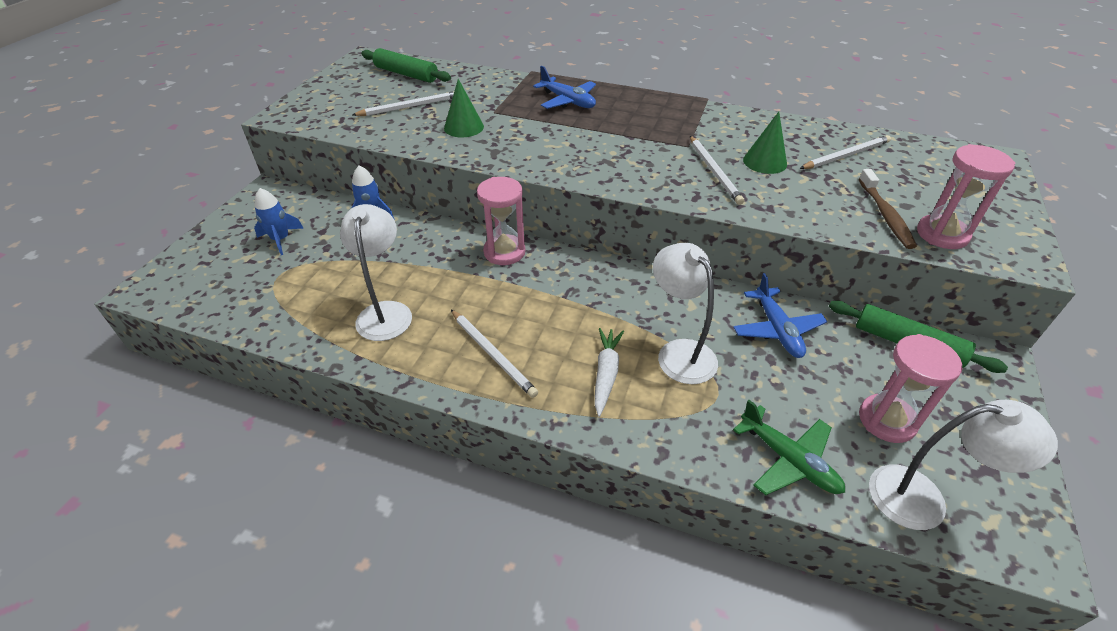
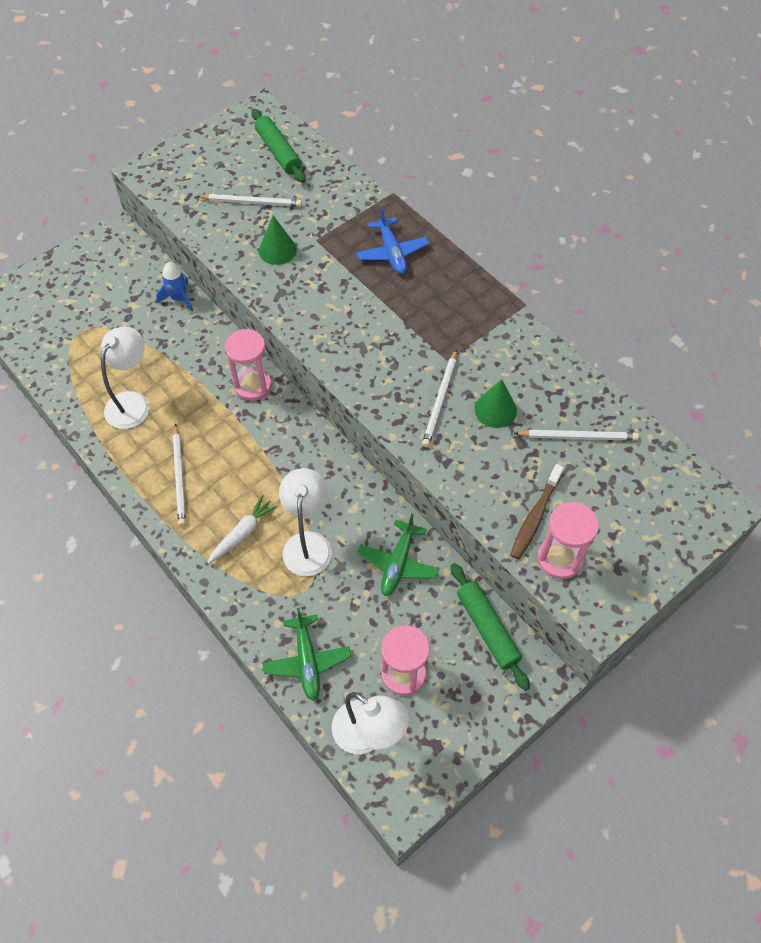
camera: 30 degrees right, 15 degrees up
(281, 239) = (100, 293): blue rocket -> none
(777, 330) = (398, 563): blue plane -> green plane

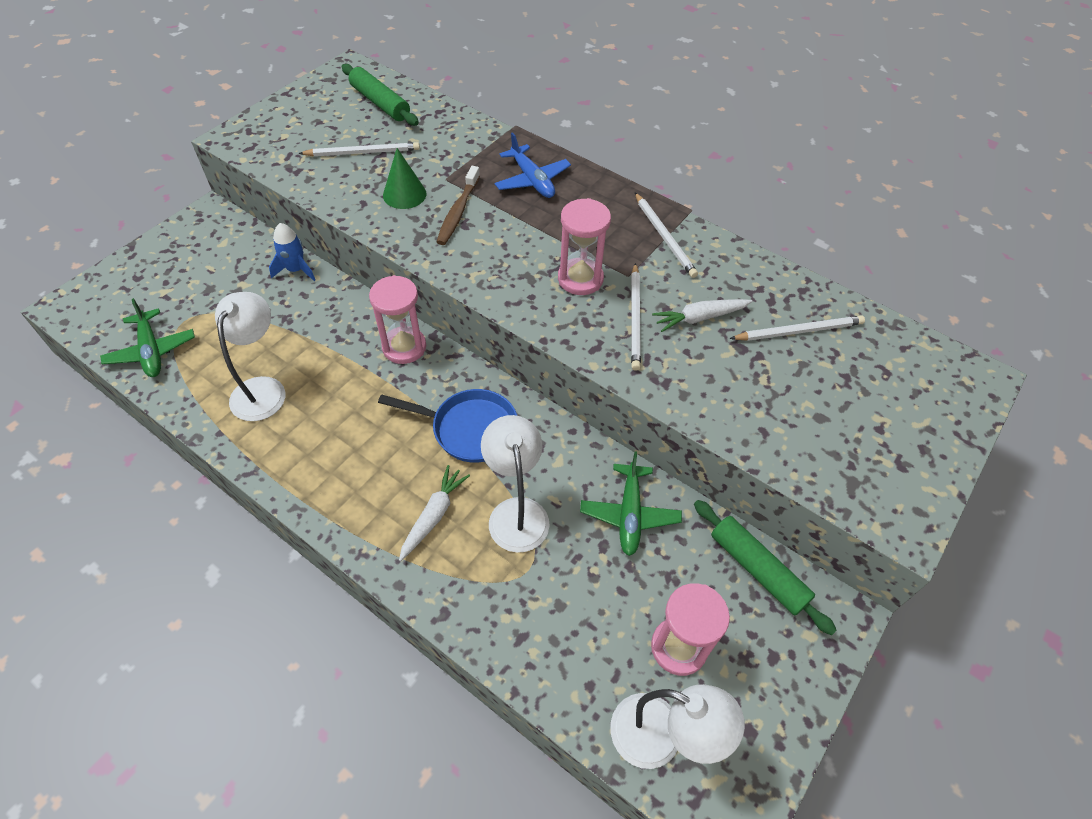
camera: 15 degrees left, 5 degrees down
(179, 477) = (339, 464): white pencil -> white pencil (664, 237)
(288, 467) = (469, 429): none -> blue pan
(307, 661) = (556, 658): green plane -> green plane (151, 351)
(495, 410) = (699, 318): green cone -> white carrot
(535, 516) = (787, 425): brown toothbrush -> brown toothbrush (458, 212)
(559, 559) = (833, 467): pink hourglass -> pink hourglass (580, 279)

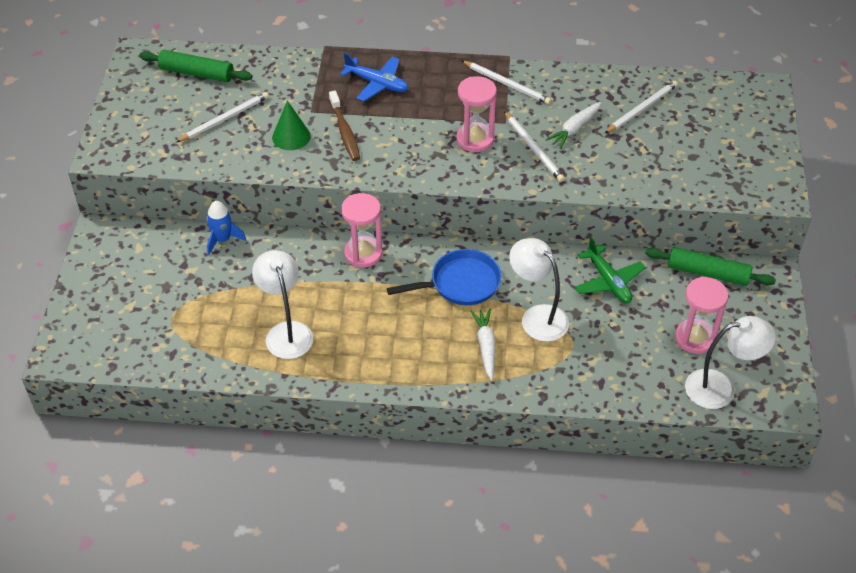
camera: 30 degrees left, 5 degrees down
(151, 351) = (170, 350): green plane -> none

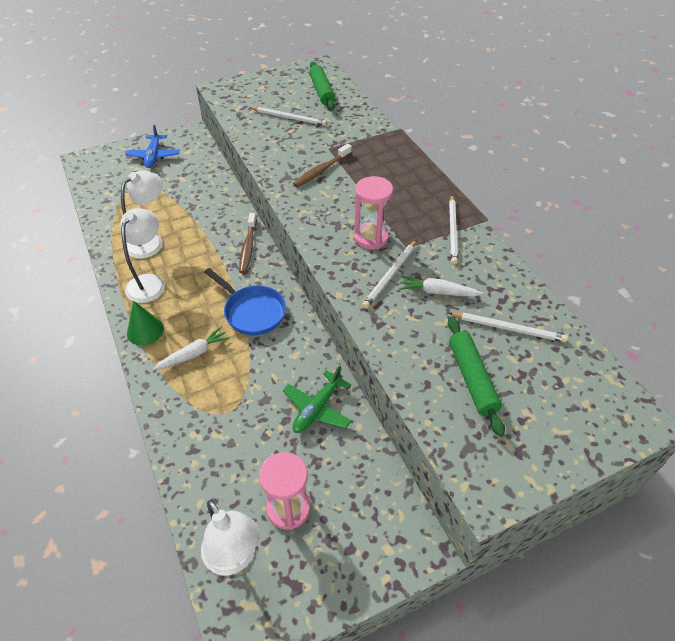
camera: 60 degrees right, 0 degrees up
(222, 239) = (217, 180): blue rocket -> none
(291, 136) = (295, 150): green cone -> green cone (145, 331)
(363, 253) = (248, 247): pink hourglass -> brown toothbrush
(377, 84) = (386, 166): blue plane -> blue plane (153, 156)
(537, 317) = (245, 374): white lamp -> white lamp (149, 282)
(708, 273) = (381, 486): green rolling pin -> green rolling pin (472, 379)

